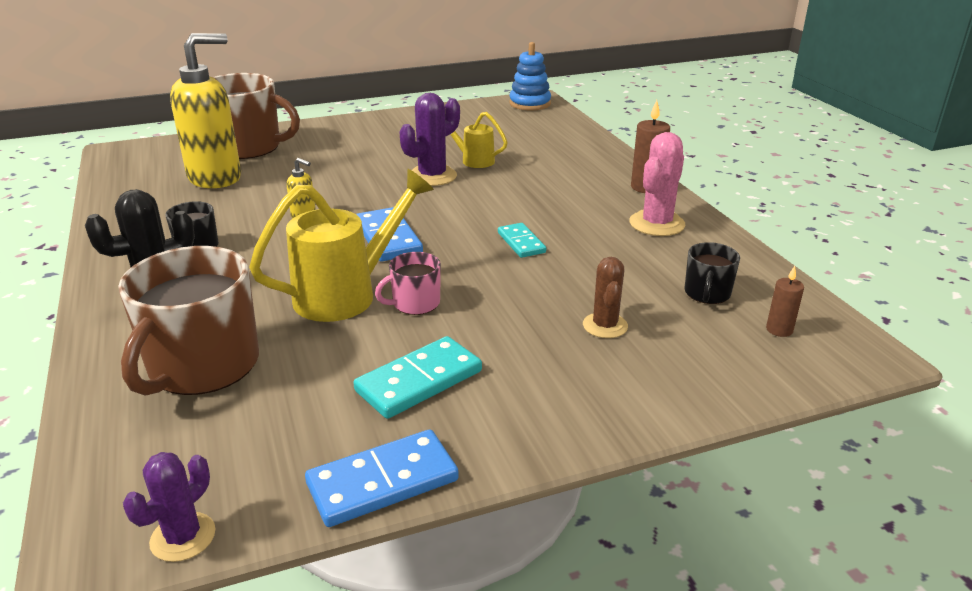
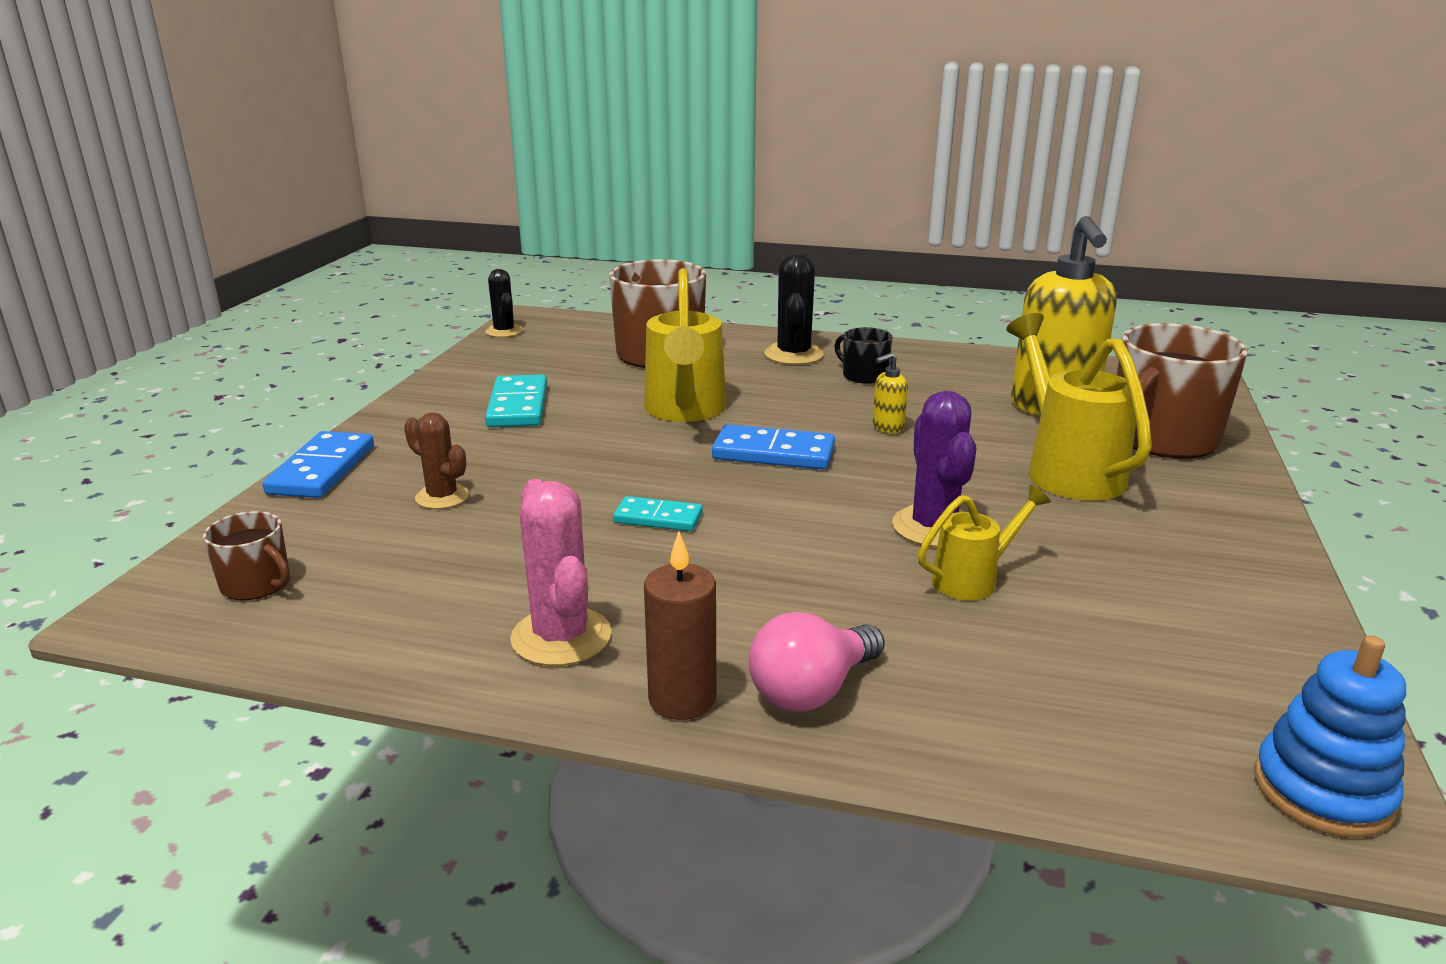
camera: 125 degrees right, 5 degrees down
(183, 537) = (504, 331): purple cactus -> black cactus
(320, 161) = (1067, 469): none -> yellow watering can
(382, 482) = (448, 374): blue domino -> blue domino (321, 470)
(415, 303) = (624, 432): pink mug -> none
(600, 169) = (812, 690): none -> pink light bulb
(707, 293) = (378, 579): black mug -> none
(779, 330) = (257, 584): brown candle -> brown mug

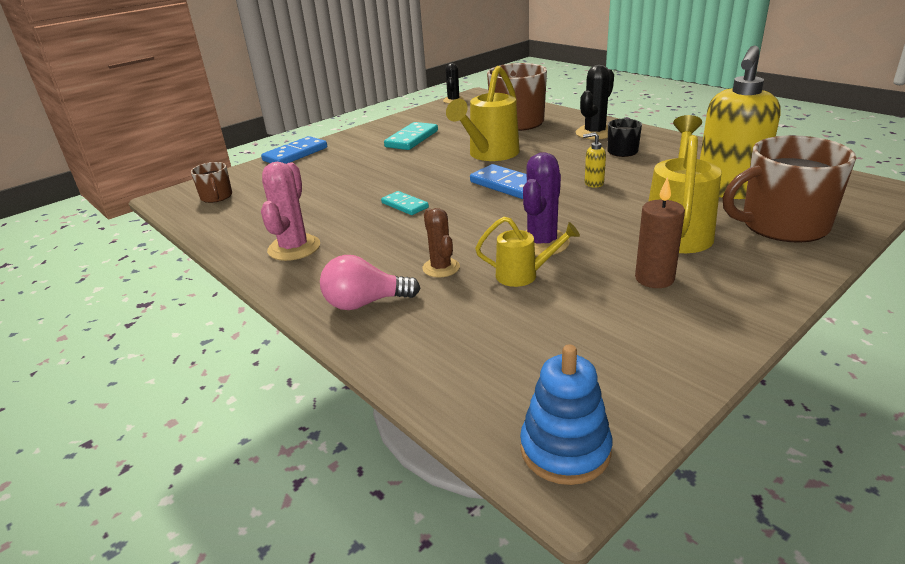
camera: 35 degrees right, 5 degrees up
(442, 497) = (326, 175): brown cactus -> brown cactus (441, 268)
(682, 699) = (306, 289): brown candle -> brown candle (654, 278)

